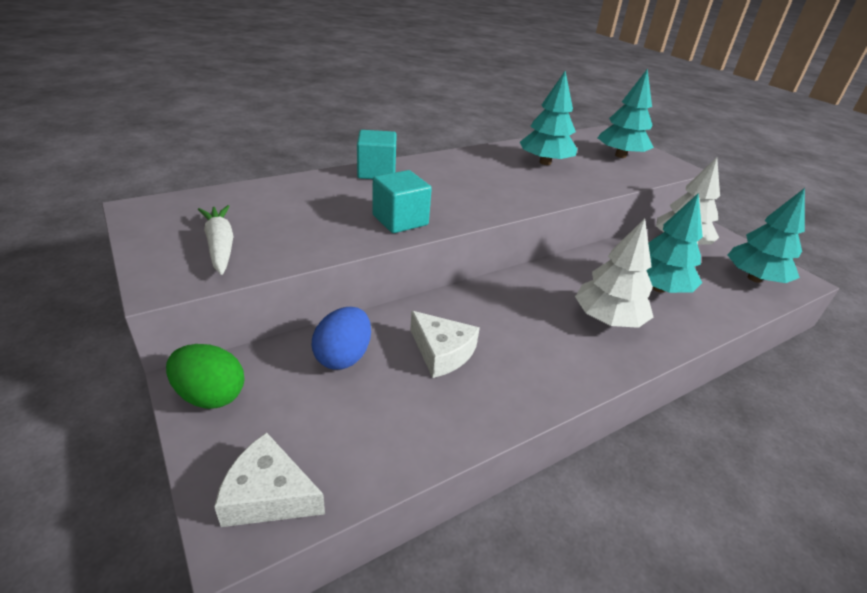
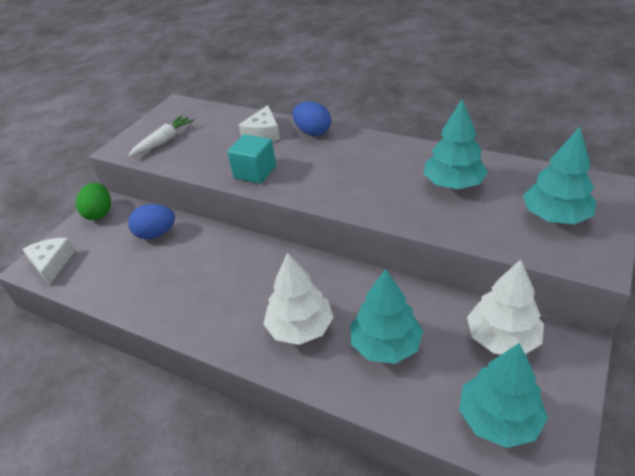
camera: 65 degrees right, 5 degrees up
(376, 172) = (313, 132): turquoise cube -> blue egg
(442, 352) = (189, 266): white cheese -> white cheese (263, 133)

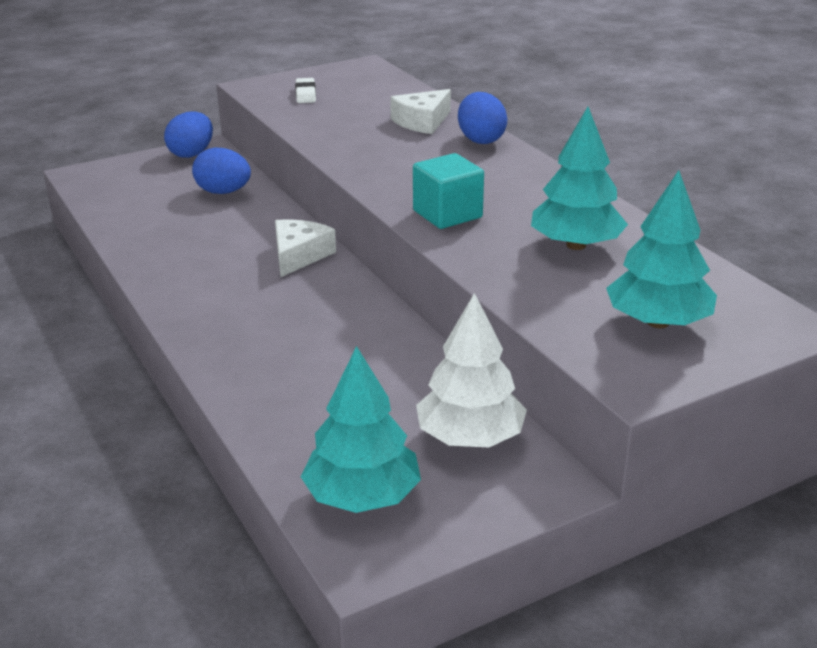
camera: 30 degrees right, 10 degrees down
(51, 264) = (99, 179): white cheese -> white cheese (299, 255)
(99, 213) = (191, 154): green egg -> blue egg
(163, 141) = (305, 94): white carrot -> white eraser
(255, 172) = (361, 153): turquoise cube -> turquoise cube (447, 214)
(300, 328) = (262, 329): white tree -> none
(385, 345) = (329, 382): turquoise tree -> none

